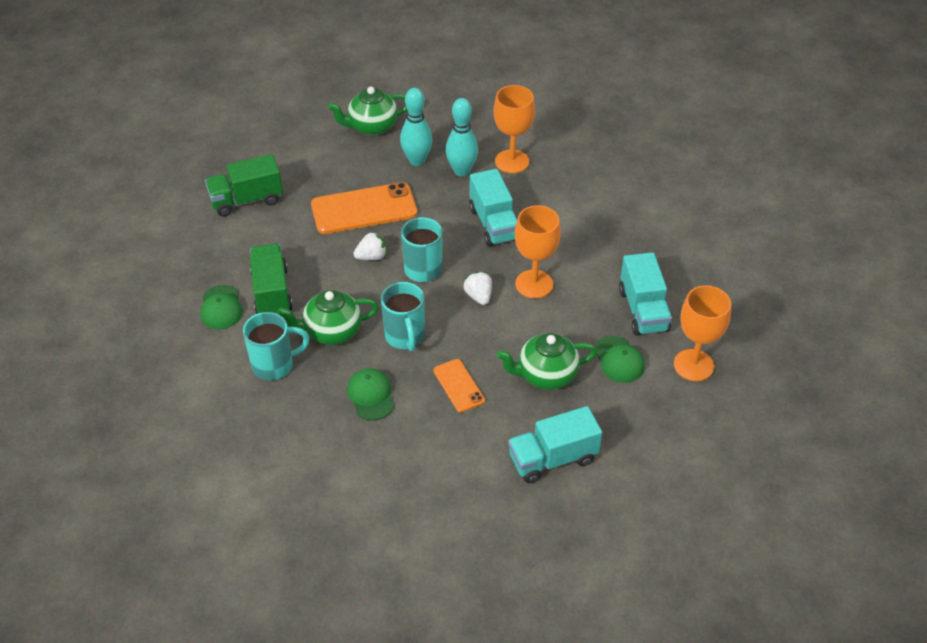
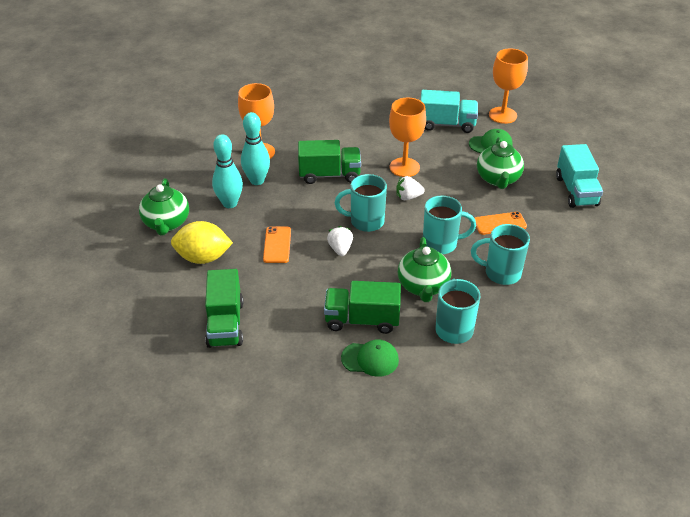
camera: 75 degrees left, 5 degrees down
(330, 163) = (203, 258): none -> yellow lemon
(364, 209) = (277, 245): orange phone -> orange phone, size x0.54
(371, 396) = (501, 273): green cap -> turquoise mug
(493, 224) = (329, 175): turquoise truck -> green truck

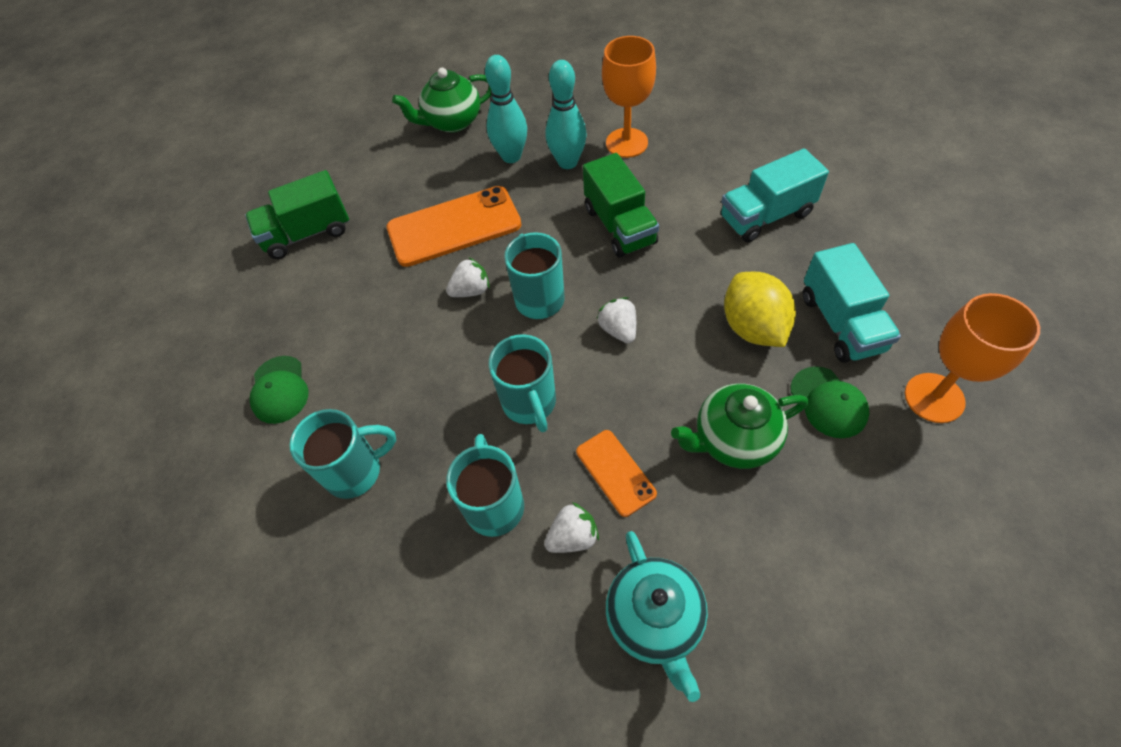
camera: 75 degrees right, 15 degrees up
(203, 258) = (407, 173): yellow lemon -> yellow lemon (753, 327)
(277, 245) = (454, 227): orange phone -> orange phone, size x1.86
(362, 320) = (346, 358): green truck -> none
(404, 167) = (688, 303): orange goblet -> none
(423, 286) = (429, 408): green teapot -> none
(531, 248) = (573, 537): none -> white strawberry
(576, 191) = (775, 582): turquoise truck -> turquoise truck (765, 216)
(583, 232) = (655, 619): none -> turquoise teapot

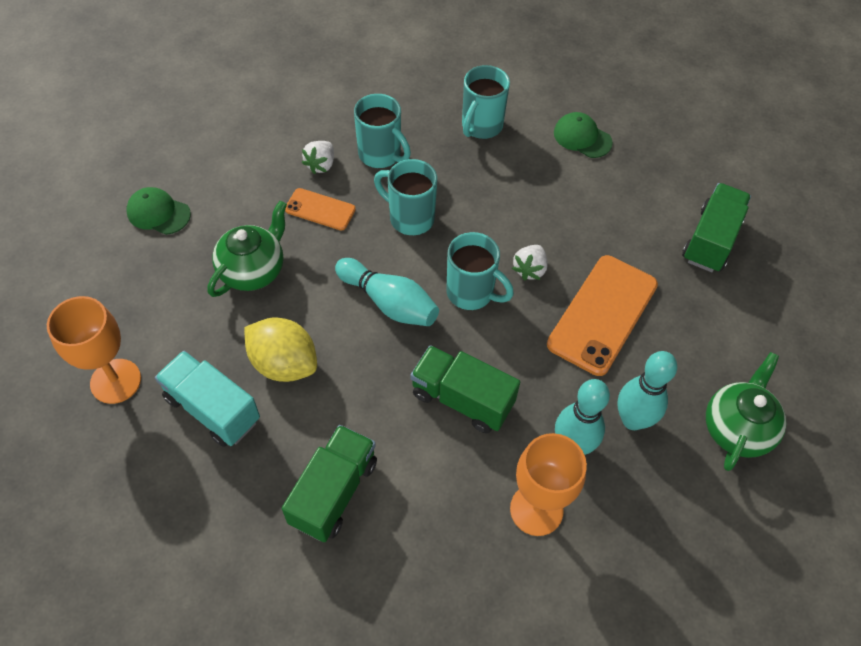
camera: 135 degrees right, 0 degrees up
(618, 330) = (389, 303): white strawberry -> turquoise bowling pin
(655, 619) = (246, 154): turquoise teapot -> none
(765, 216) = (334, 492): turquoise truck -> green truck
(828, 402) = (196, 333): green cap -> green cap (158, 213)

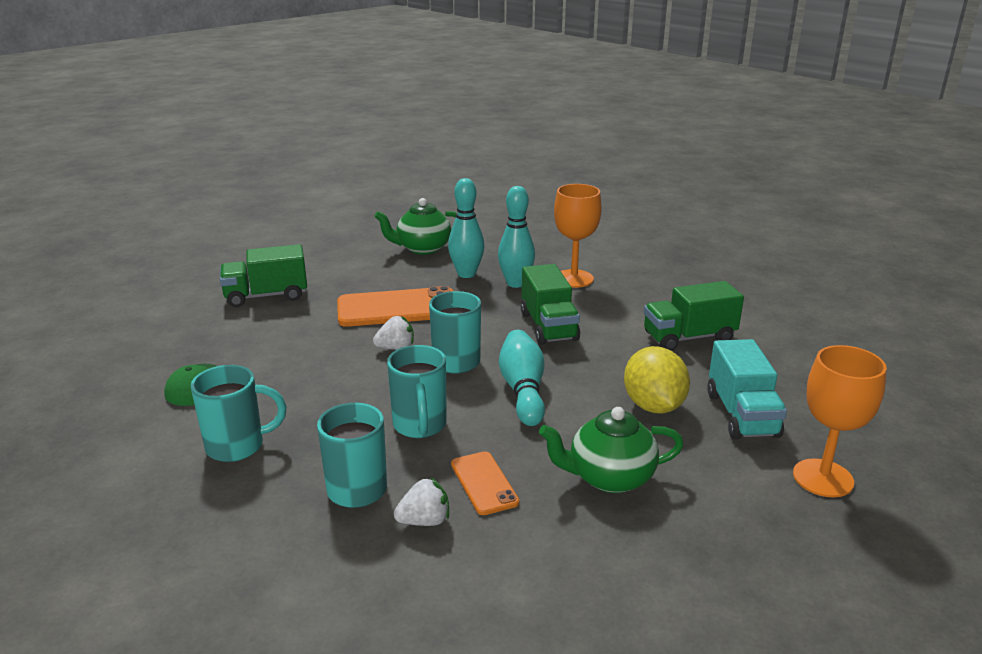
camera: 130 degrees left, 30 degrees down
(158, 213) = (660, 600): green cap -> none

